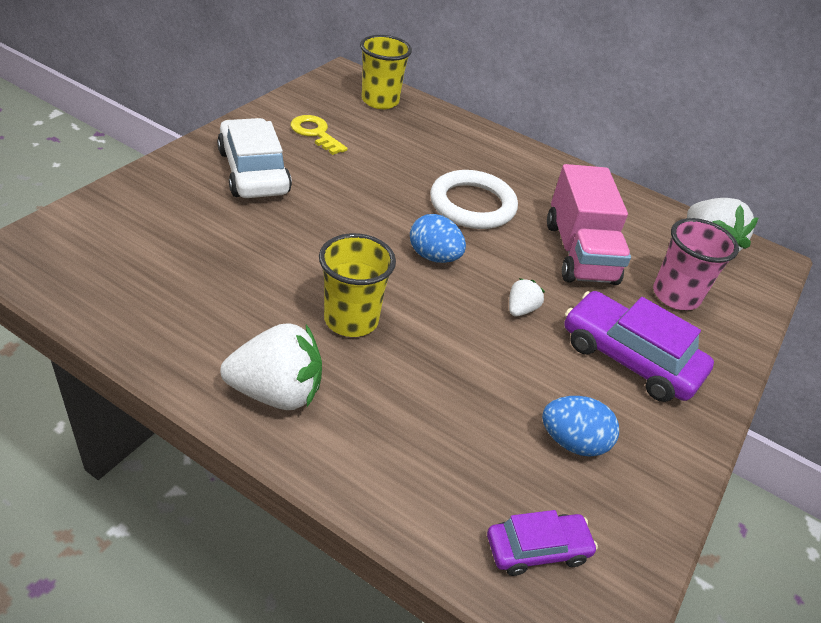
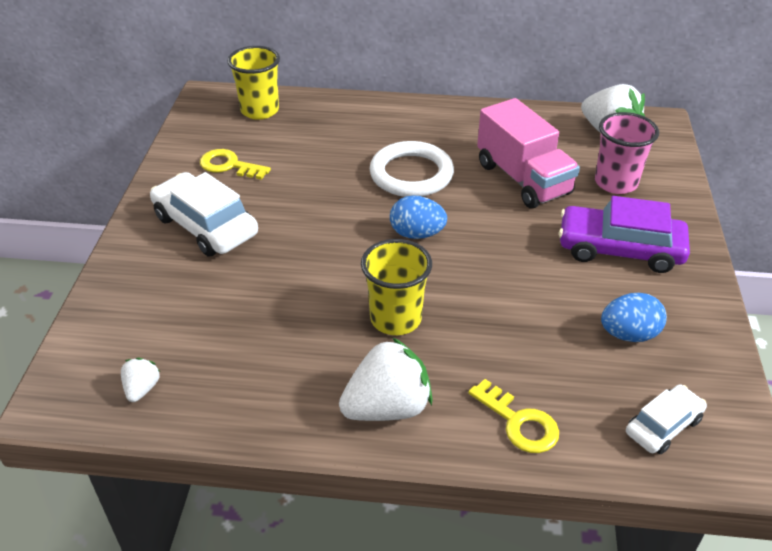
camera: 20 degrees left, 0 degrees up
(389, 469) = (519, 422): none -> yellow key
(521, 309) = (515, 247): white strawberry -> white strawberry (142, 389)
(537, 549) = (663, 426): purple car -> white car

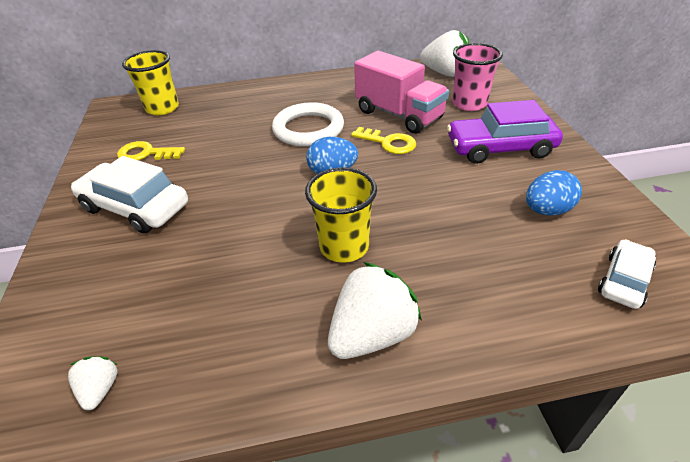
camera: 15 degrees left, 0 degrees up
(519, 422) = (501, 313): yellow key -> yellow key (388, 143)

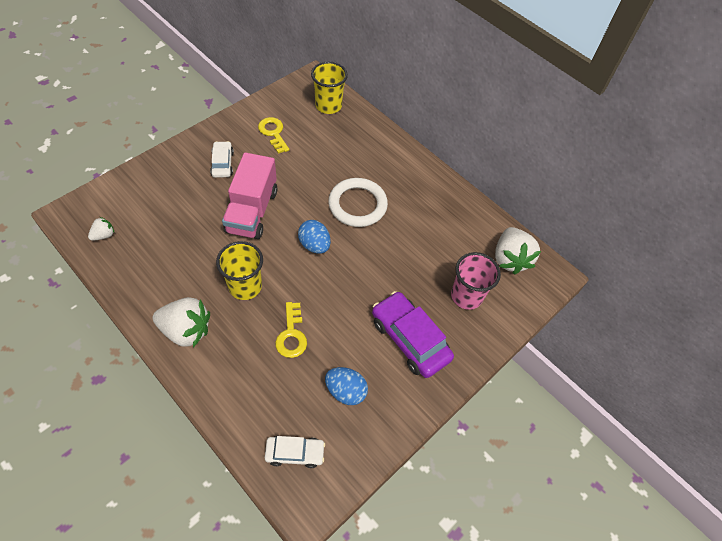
camera: 50 degrees right, 15 degrees up
(135, 207) = (222, 163): white car -> white car, size x0.57
(388, 143) = (371, 263): yellow key -> yellow key (291, 335)
(399, 115) = (415, 253): pink truck -> pink truck (252, 211)

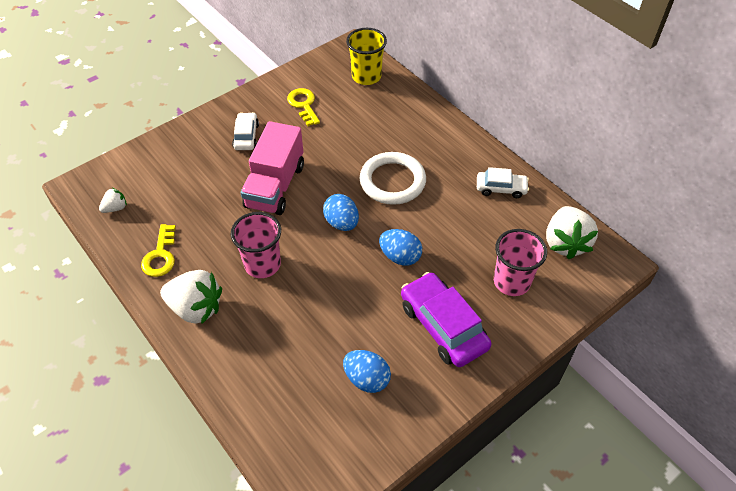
camera: 10 degrees right, 5 degrees down
(245, 286) = (262, 264): yellow cup -> pink cup
(291, 335) = (310, 317): yellow key -> yellow key (160, 255)
(295, 453) = (306, 442): white car -> white car (501, 188)
(368, 275) = (400, 256): none -> blue egg

